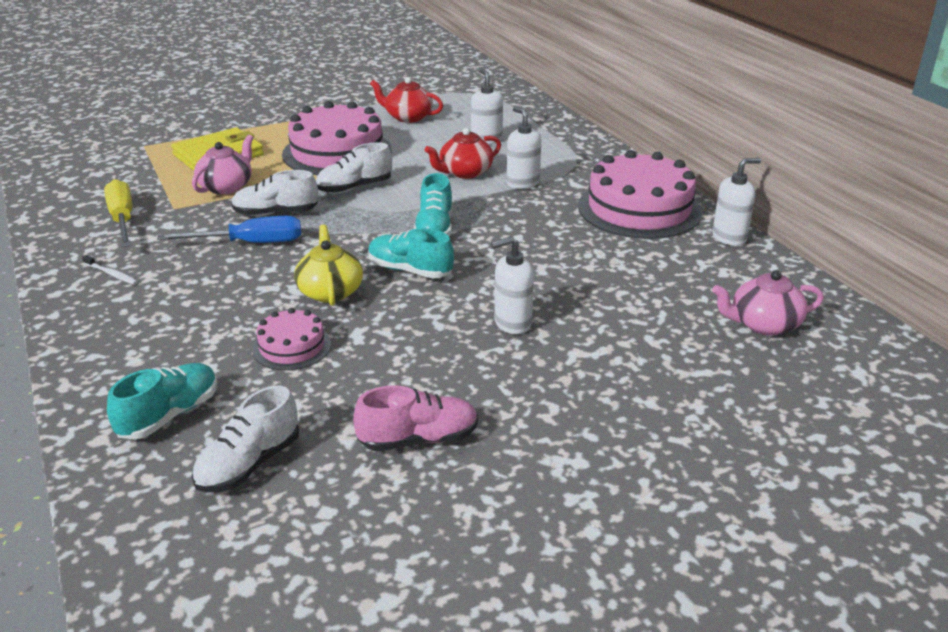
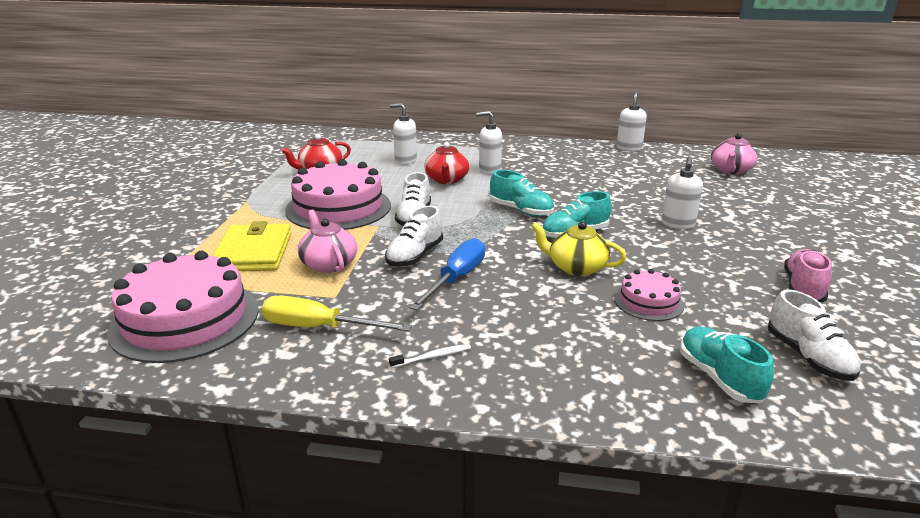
camera: 55 degrees left, 5 degrees down
(639, 209) = (568, 155): pink cake -> pink cake (185, 319)

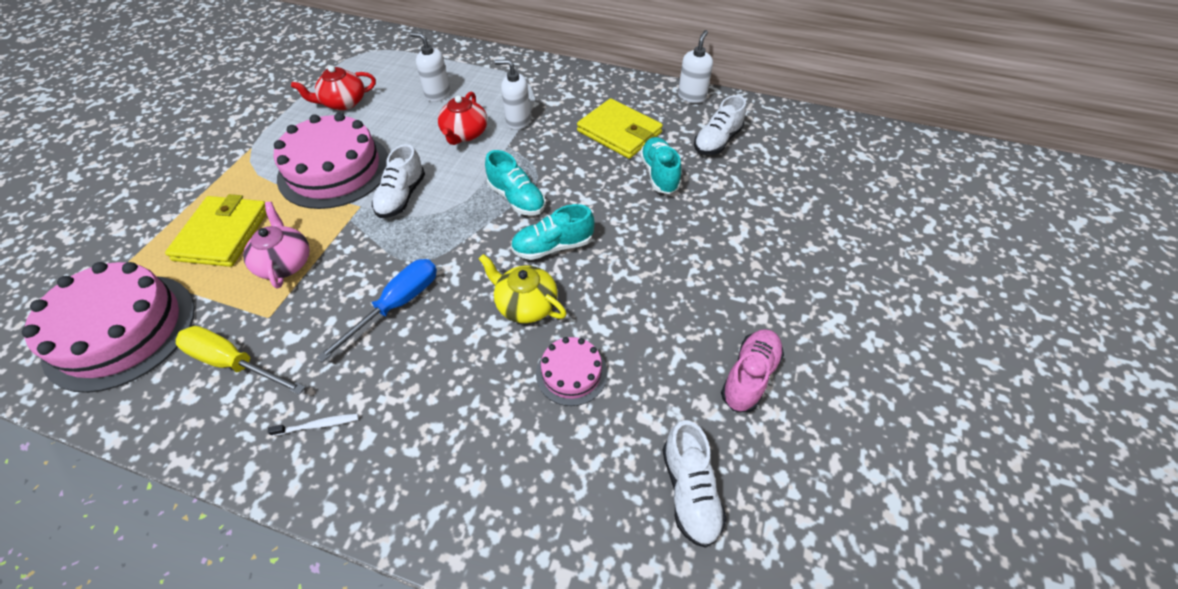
camera: 10 degrees right, 25 degrees up
(415, 256) = (373, 262): white shoe -> white shoe (717, 141)
(583, 170) = (619, 132): none -> yellow wallet
(678, 224) = (673, 244): white soap dispenser -> none
(719, 378) = (579, 506): turquoise shoe -> turquoise shoe (659, 174)
(731, 170) = (787, 151): pink teapot -> none

